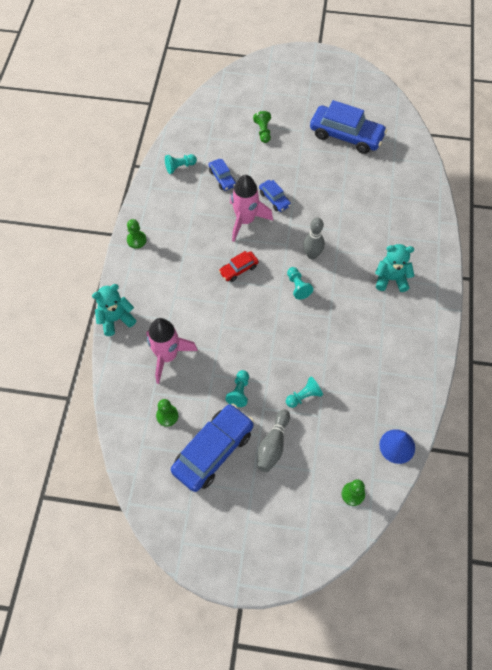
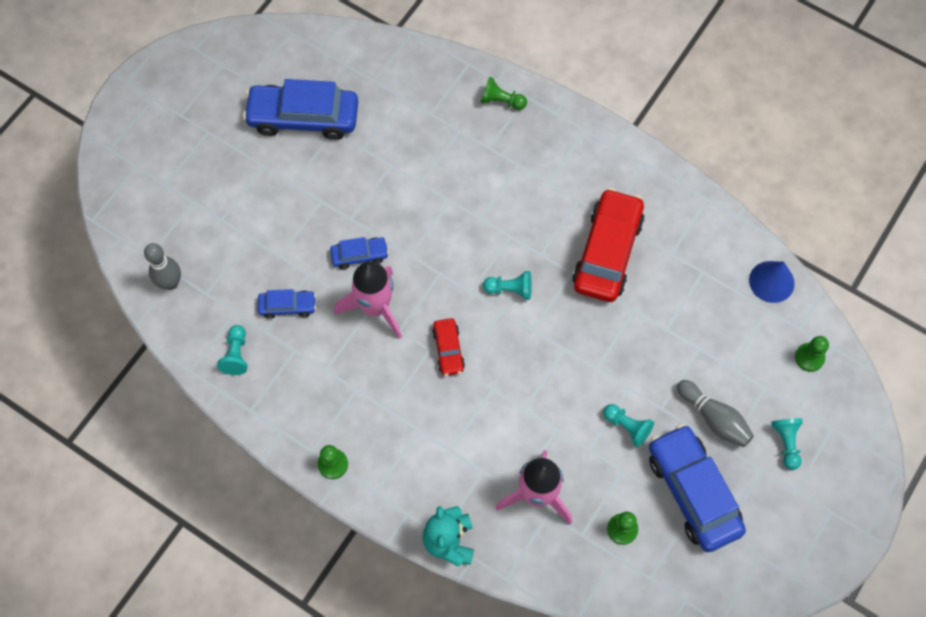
camera: 65 degrees left, 5 degrees up
(263, 131) = (236, 217): green pawn -> green pawn (501, 101)
(304, 396) = (666, 353): turquoise pawn -> turquoise pawn (786, 443)
(312, 255) = (471, 250): grey bowling pin -> grey bowling pin (170, 283)
(346, 135) = (303, 117): blue car -> blue car turned 135 degrees counterclockwise
(356, 332) = (607, 252): none -> red car
(391, 279) = (552, 176): turquoise teddy bear -> none

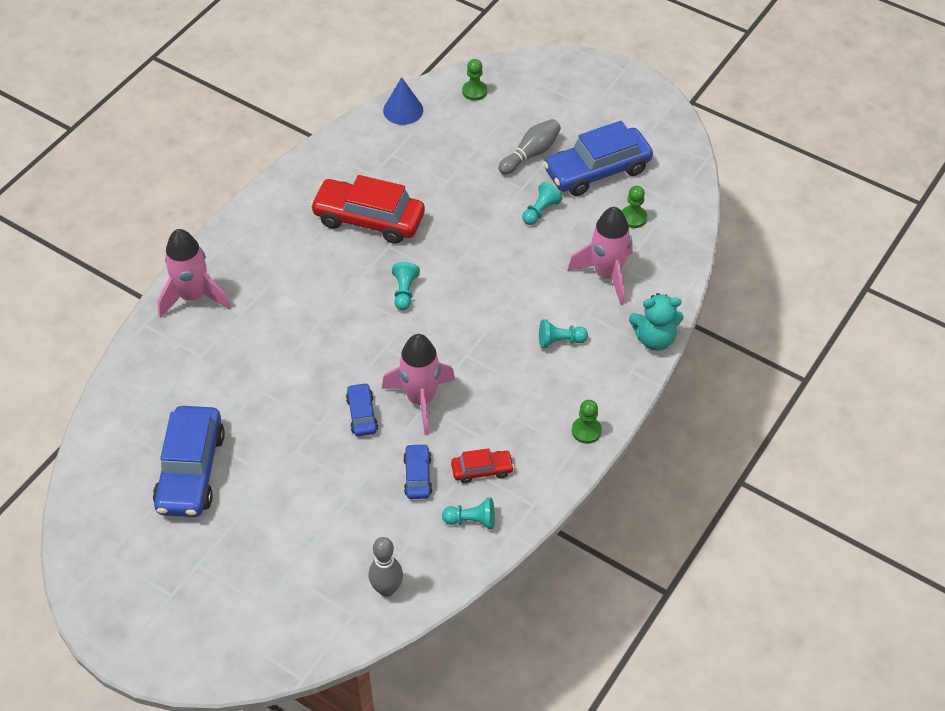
camera: 90 degrees left, 15 degrees down
(448, 350) = (467, 340): red car -> red car (482, 470)
(501, 101) = (193, 297): green pawn -> pink rocket
(786, 443) = (551, 110): turquoise pawn -> turquoise pawn (560, 341)

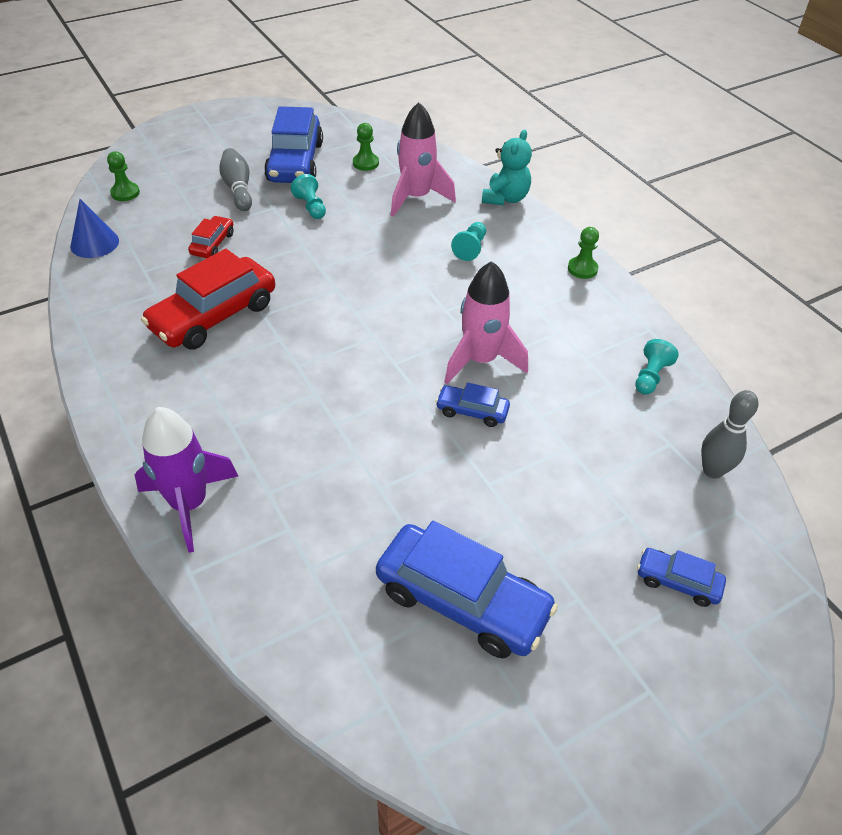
camera: 65 degrees left, 5 degrees down
(193, 297) = (189, 504): pink rocket -> purple rocket
(404, 292) = (333, 324): turquoise pawn -> none
(417, 476) = (577, 396): blue car -> blue car (677, 582)
(482, 470) = (593, 348): red car -> red car (213, 244)

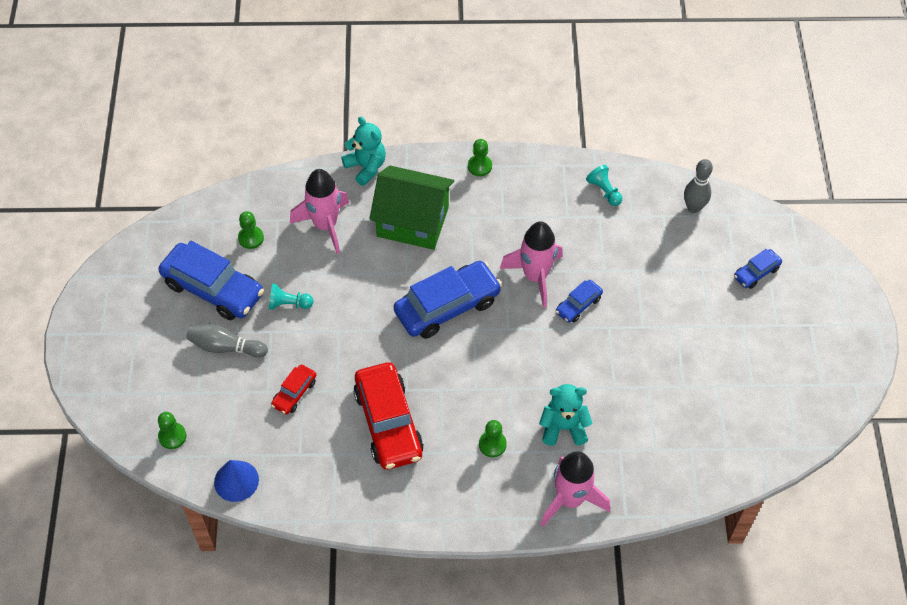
camera: 60 degrees left, 10 degrees up
(189, 504) = (570, 499): purple rocket -> pink rocket
(213, 244) = (294, 393): red car -> red car turned 105 degrees counterclockwise
(231, 405) = (492, 444): none -> green pawn
(290, 460) = (563, 427): none -> turquoise teddy bear
(462, 601) = (716, 382): blue car -> blue car (447, 306)
(470, 248) = (413, 221): turquoise pawn -> green house

